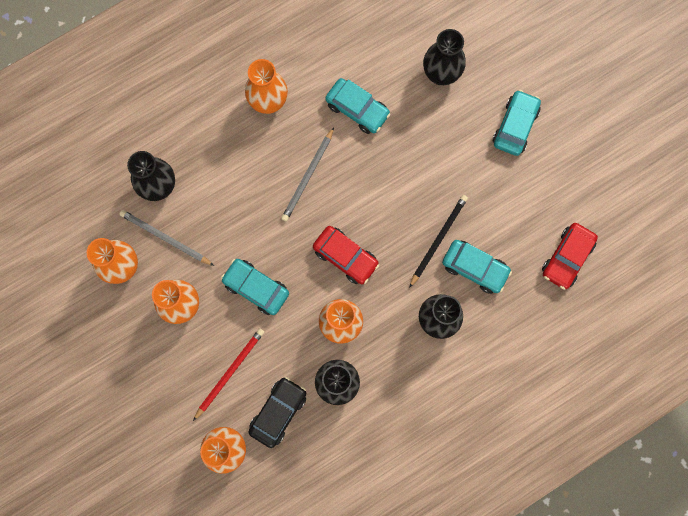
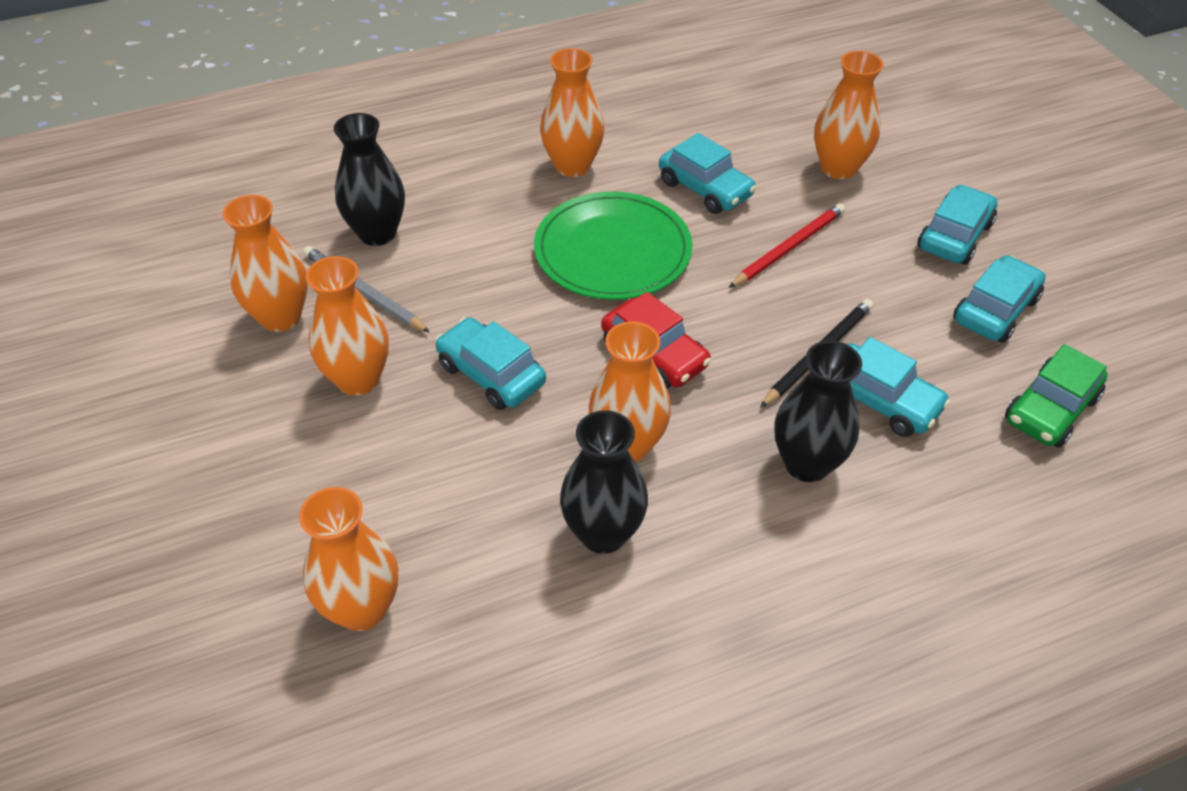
camera: 10 degrees right, 30 degrees down
(230, 372) = (408, 486): red pencil -> red pencil (789, 248)
(278, 412) = (479, 563): black car -> none
(308, 176) = (612, 251): grey pencil -> green plate
(441, 74) = (838, 168): black vase -> orange vase
(538, 186) = (995, 310): none -> turquoise car
(567, 258) = (1050, 409): red car -> green car

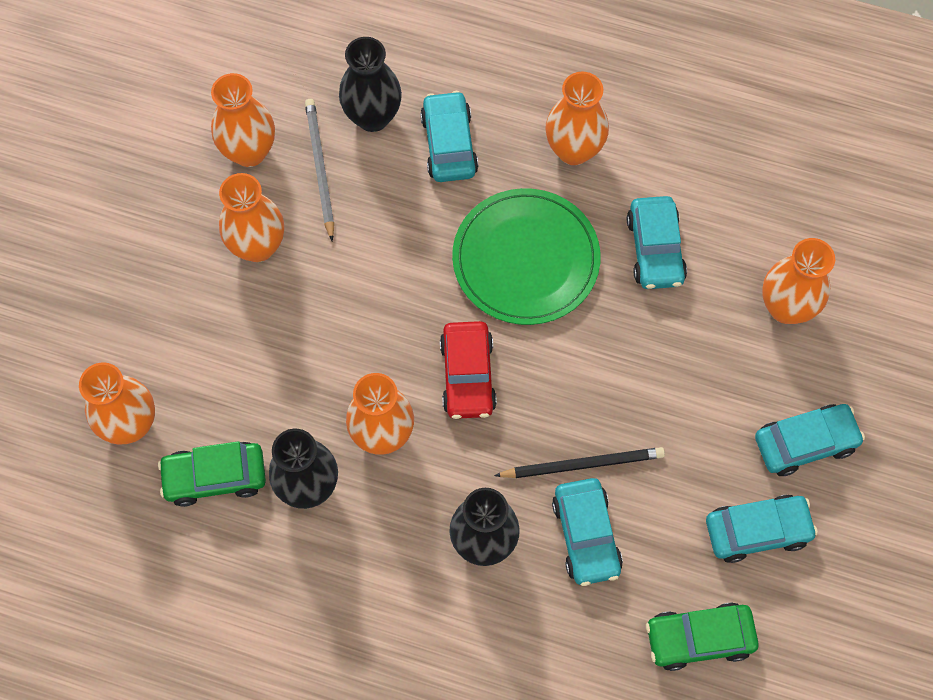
camera: 40 degrees right, 20 degrees up
(491, 374) = (345, 307): turquoise car -> turquoise car (449, 144)
(501, 592) = (215, 477): none -> green car
(789, 248) = (661, 355): red pencil -> none

